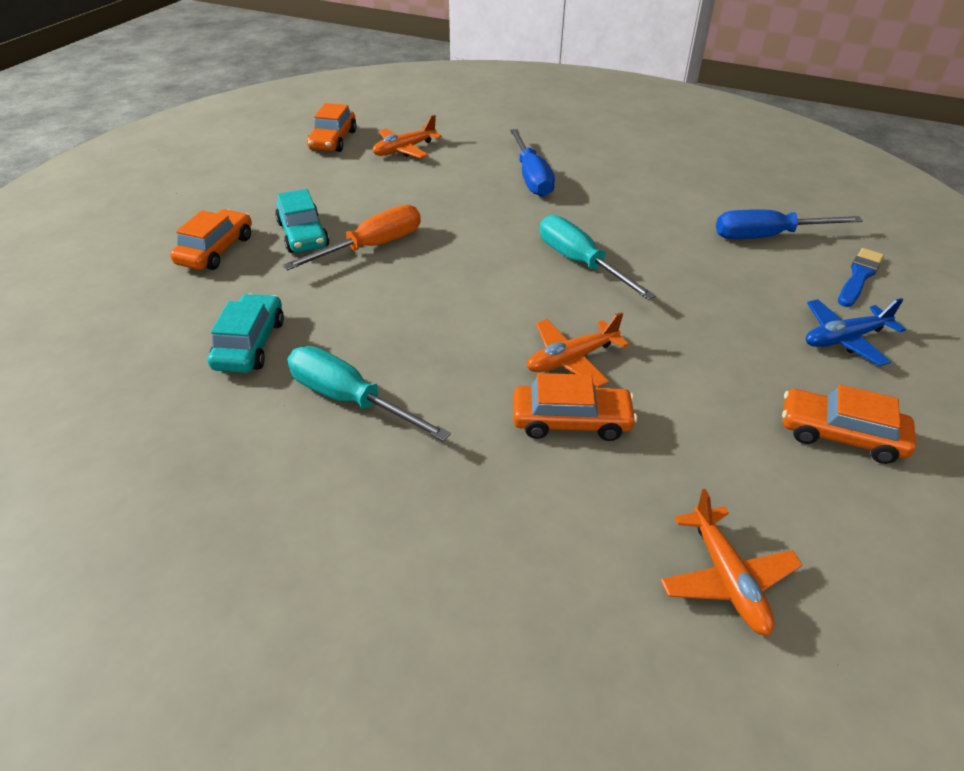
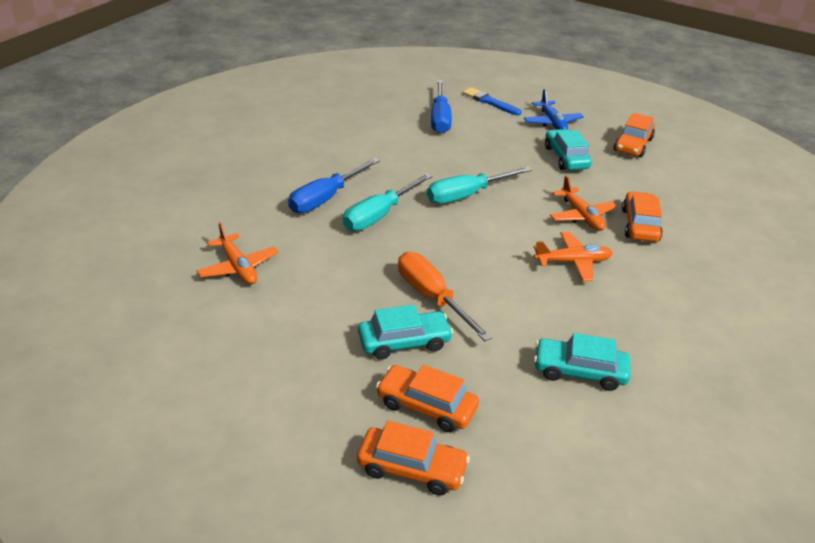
camera: 85 degrees left, 5 degrees down
(333, 140) = (189, 320): orange car -> orange car (411, 468)
(349, 400) = (637, 315): turquoise screwdriver -> turquoise screwdriver (379, 215)
(531, 178) = (326, 198): blue screwdriver -> blue screwdriver turned 135 degrees clockwise
(726, 578) = (737, 198): orange plane -> orange plane (573, 262)
(735, 350) = (566, 157): none -> turquoise car

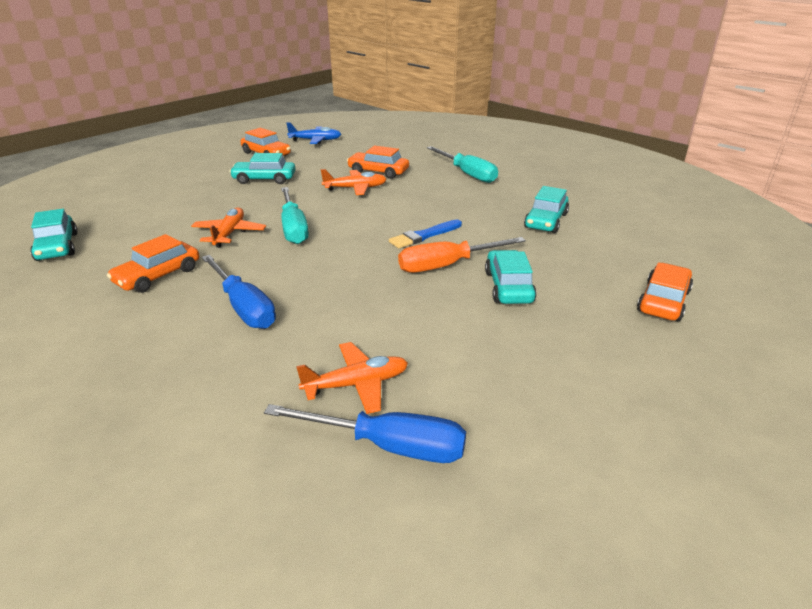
camera: 75 degrees left, 5 degrees down
(379, 215) = (300, 277): turquoise screwdriver -> turquoise screwdriver (467, 174)
(385, 101) = (57, 247): none -> turquoise car
(426, 406) = (590, 286): orange car -> orange car (158, 276)
(440, 118) = (135, 221): blue screwdriver -> blue screwdriver (388, 446)
(489, 102) = (131, 194): blue brush -> blue brush (424, 236)
(552, 123) = (201, 175): blue plane -> blue plane (315, 140)
(573, 262) = (416, 201): orange plane -> orange plane (229, 233)

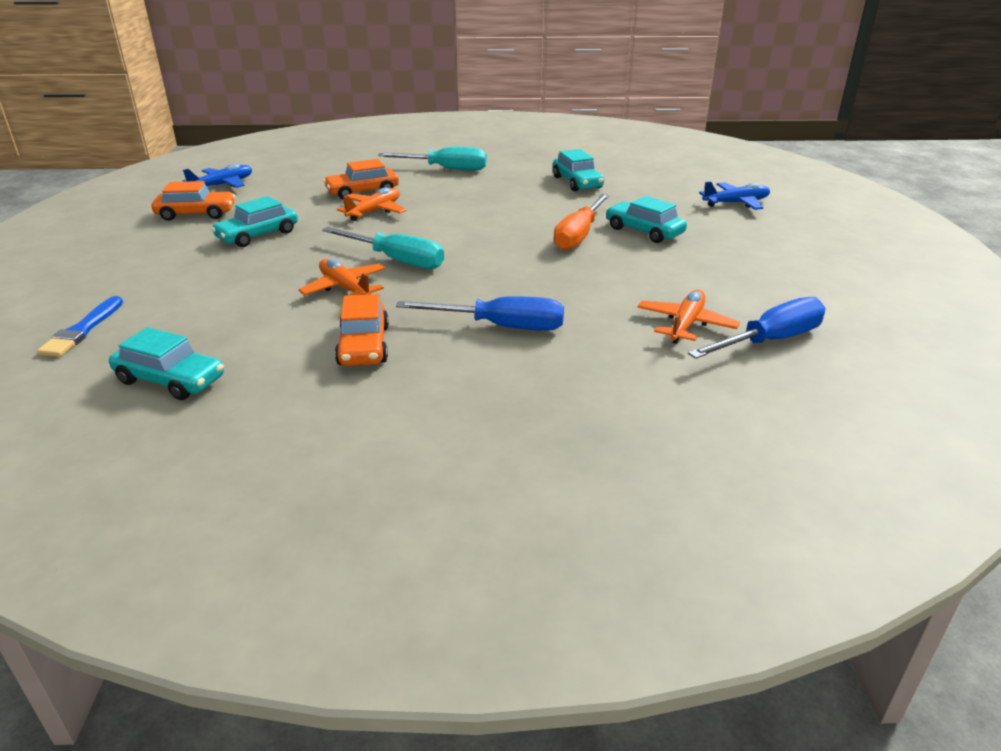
camera: 45 degrees left, 0 degrees up
(424, 236) = (517, 223): blue brush -> blue brush (82, 330)
(663, 301) = (736, 203): orange car -> blue plane

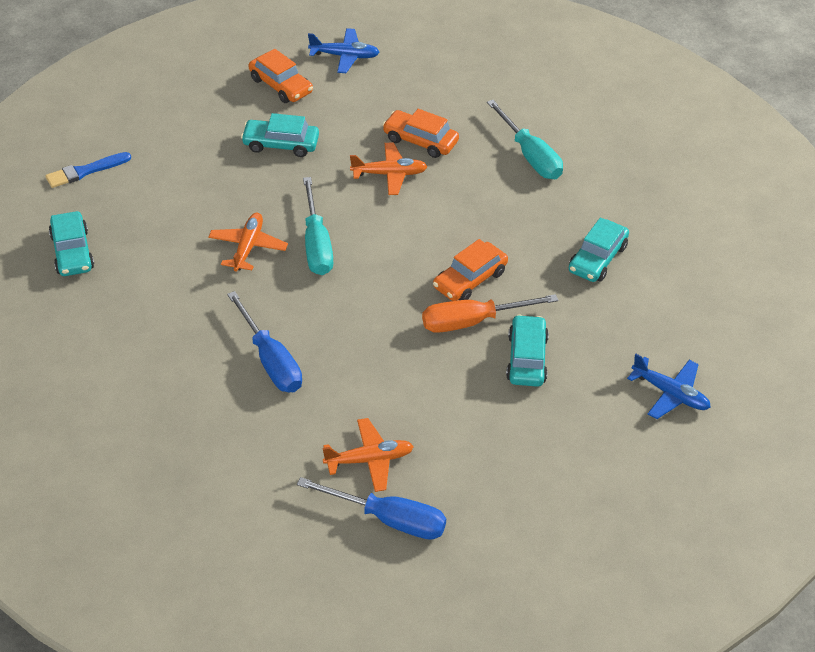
camera: 50 degrees right, 15 degrees up
(363, 345) = (183, 308): orange car -> orange car (469, 279)

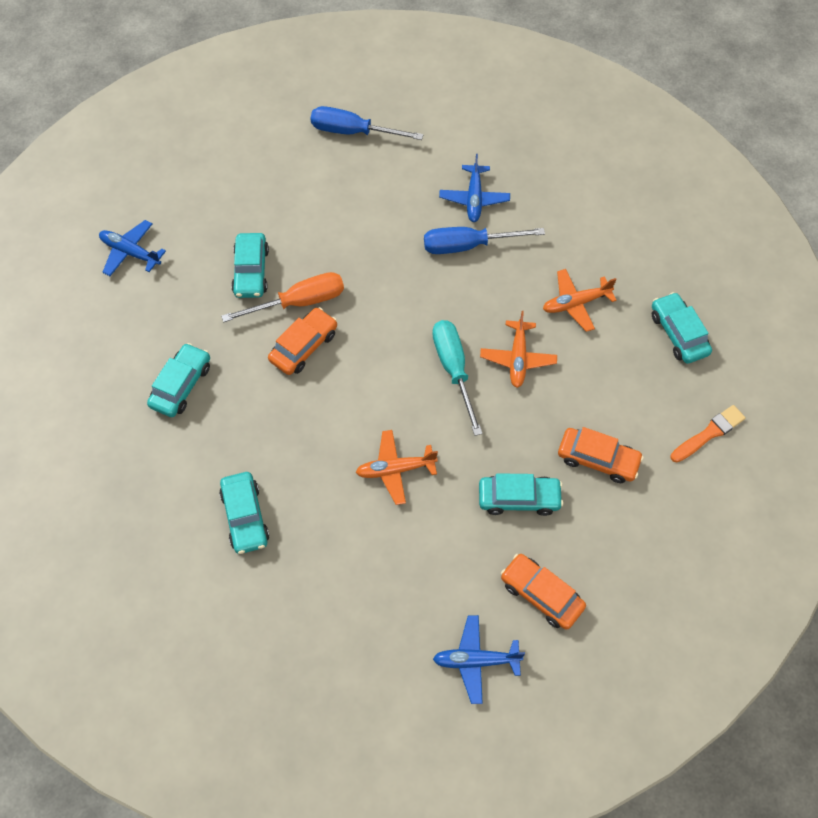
camera: 175 degrees right, 15 degrees up
(85, 171) = (709, 433): blue brush -> orange brush
(249, 413) = (474, 198): none -> blue plane
(271, 360) = (468, 246): blue screwdriver -> blue screwdriver turned 60 degrees counterclockwise
(369, 460) = (373, 172): orange plane -> orange plane (575, 303)
(420, 140) = (367, 524): orange car -> orange car (598, 459)
(530, 155) = (245, 517): turquoise screwdriver -> turquoise car

